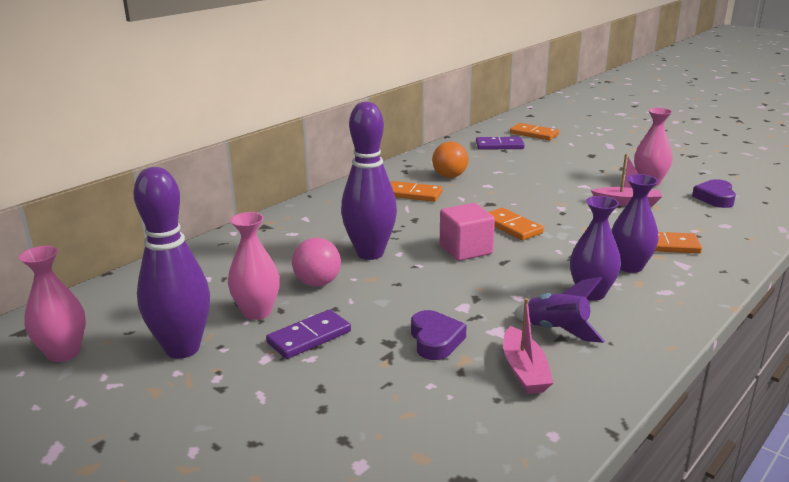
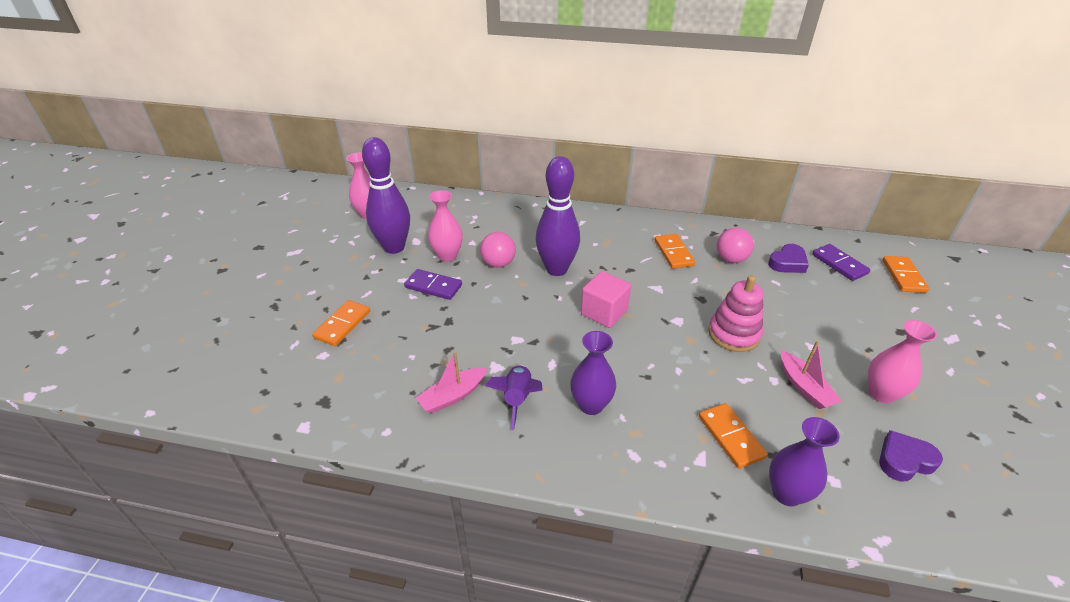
camera: 60 degrees right, 15 degrees up
(435, 340) = (464, 340): purple heart -> purple heart (787, 263)
(449, 176) = (731, 259): orange ball -> pink ball
(512, 227) = (669, 325): orange domino -> orange domino (342, 325)
(547, 206) = (733, 334): none -> pink stacking toy
(629, 266) = (661, 419): purple vase -> purple vase (786, 493)

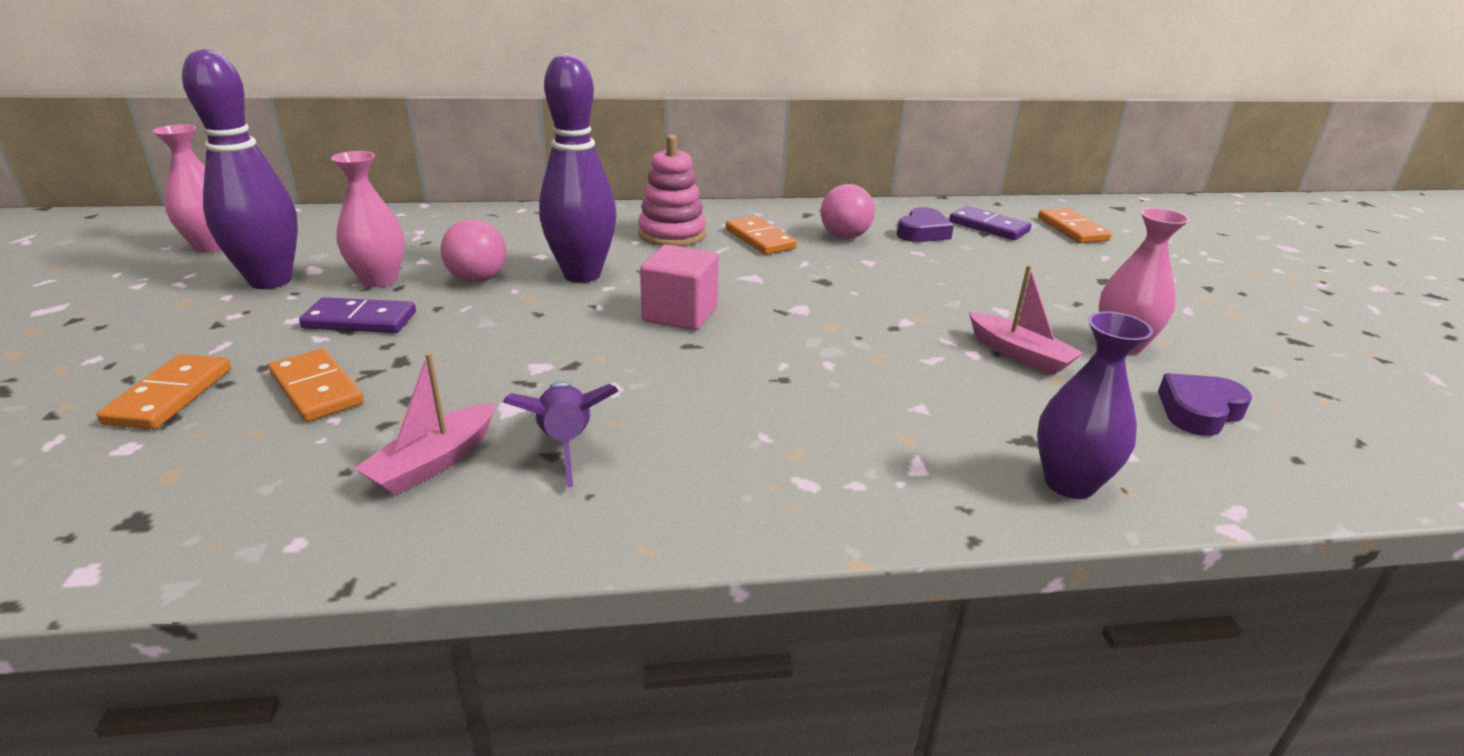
camera: 20 degrees left, 10 degrees down
(591, 405) = (704, 430): purple vase -> none
(730, 437) = (948, 430): orange domino -> orange domino (316, 389)
(733, 334) = (889, 312): pink stacking toy -> pink stacking toy (672, 234)

